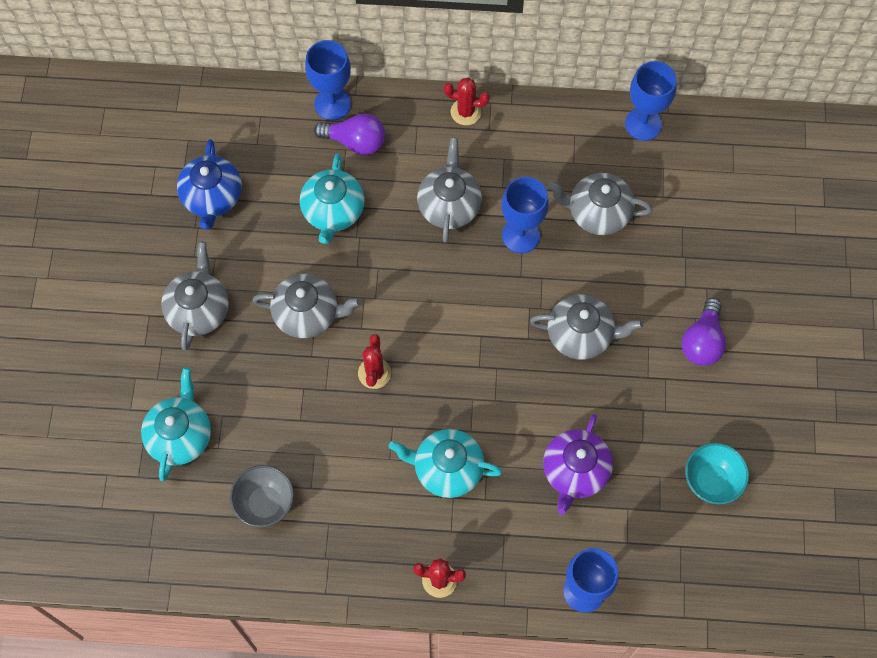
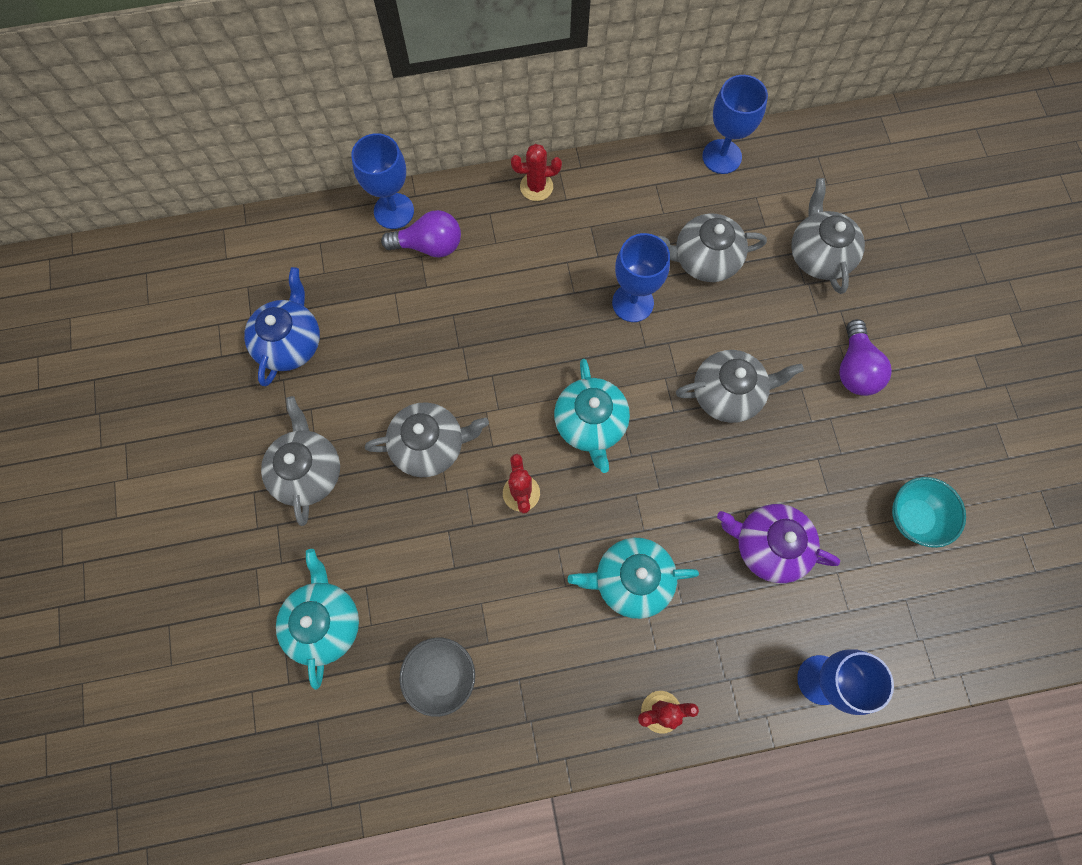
camera: 15 degrees left, 5 degrees up
(212, 197) = (290, 343): blue teapot -> blue teapot turned 150 degrees counterclockwise
(333, 211) = (426, 326): turquoise teapot -> turquoise teapot (590, 424)
(449, 205) = (548, 289): grey teapot -> grey teapot (819, 255)
(575, 471) = (769, 546): purple teapot -> purple teapot turned 105 degrees clockwise

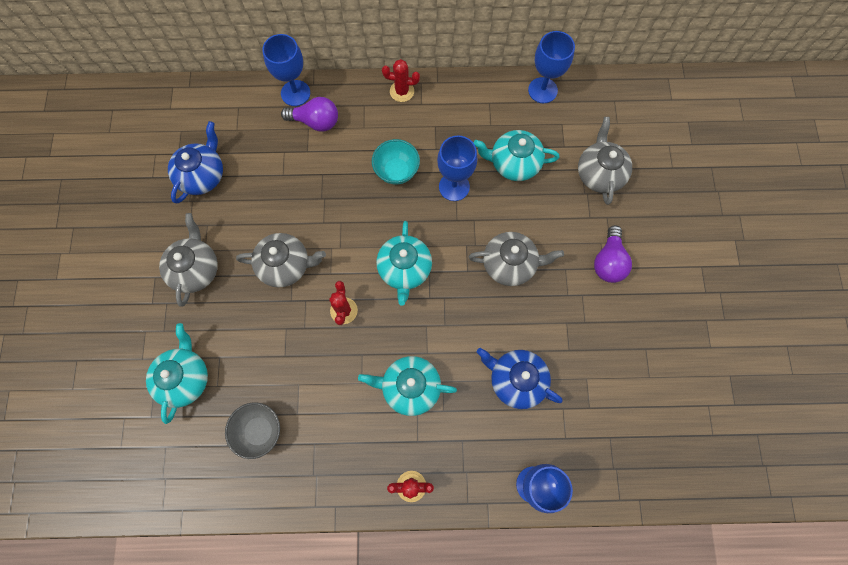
camera: 10 degrees right, 0 degrees up
(704, 259) = (514, 163): grey teapot -> turquoise teapot
(769, 546) = (516, 380): purple teapot -> blue teapot
(914, 517) = (629, 379): turquoise bowl -> turquoise bowl (396, 171)

